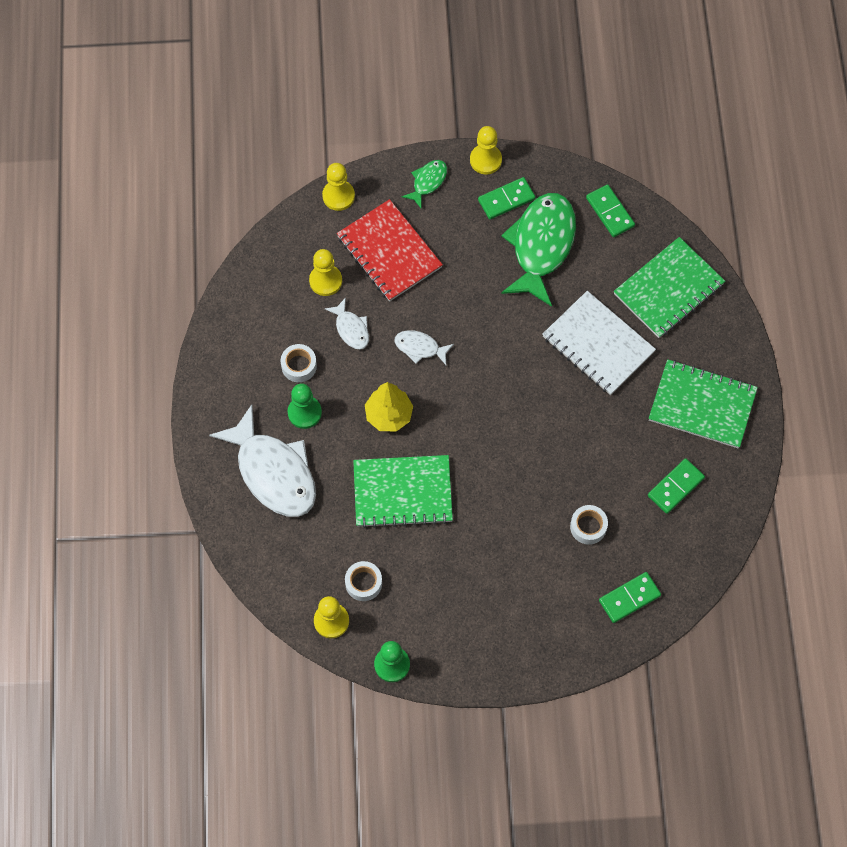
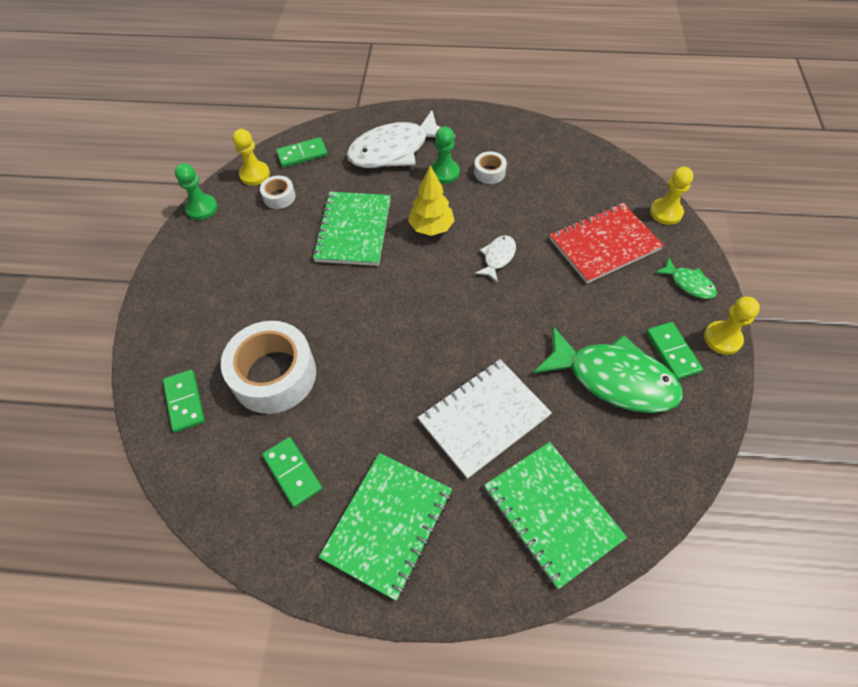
camera: 100 degrees right, 10 degrees down
(325, 281) = (573, 196): yellow pawn -> none
(351, 329) = (523, 209): white fish -> none
(588, 527) = (274, 375): white tape -> white tape, size x2.16
(610, 212) = (662, 460): green domino -> green domino (302, 154)

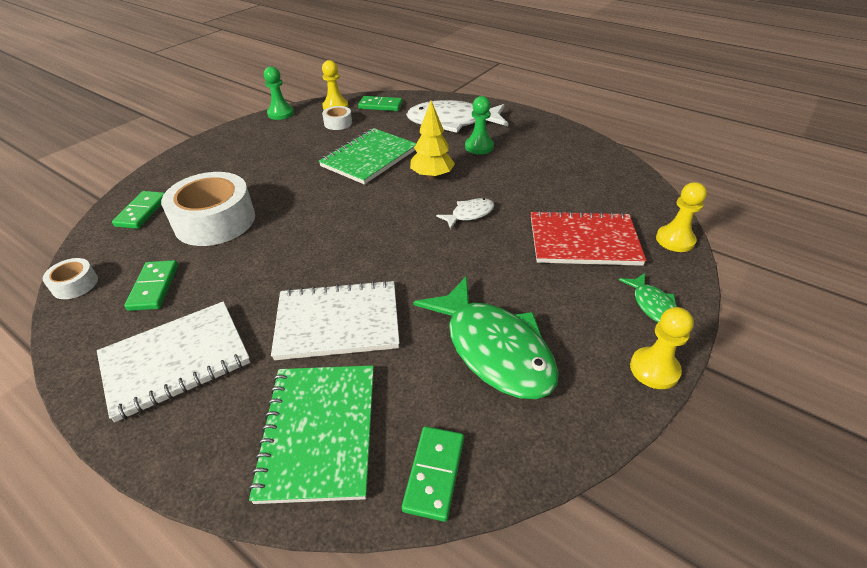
camera: 30 degrees right, 15 degrees down
(388, 524) = (176, 360): green notebook -> white notebook
(489, 172) = (519, 158): white tape -> white tape (75, 284)
(672, 352) = (581, 355): green domino -> green domino (434, 473)

